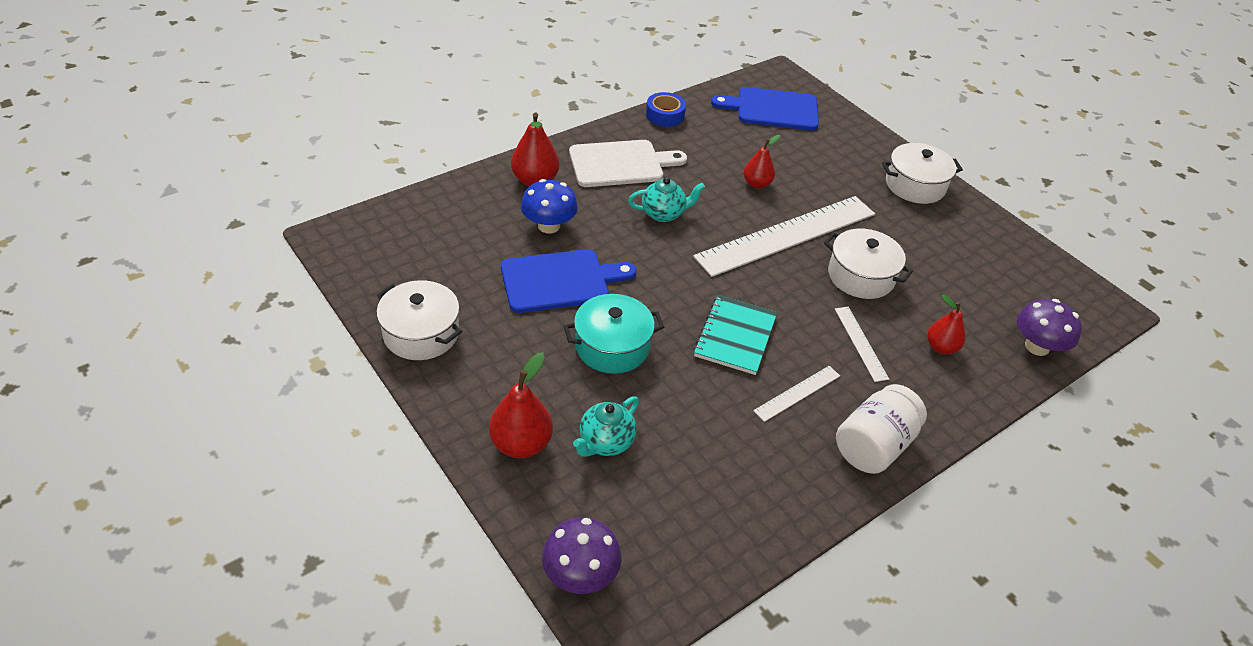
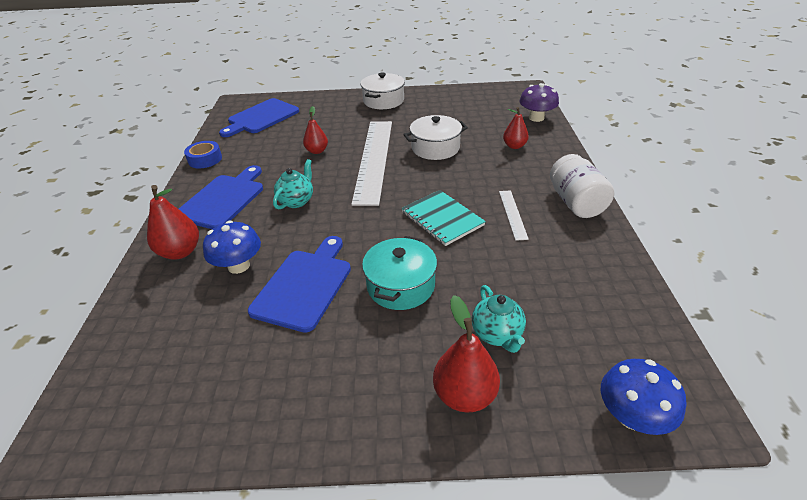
camera: 50 degrees left, 5 degrees down
(421, 333) = (271, 417): white pot -> none
(580, 574) = (632, 416): purple mushroom -> blue mushroom
(620, 164) = (223, 199): white cutting board -> blue cutting board
(860, 343) = (489, 171): white ruler -> none

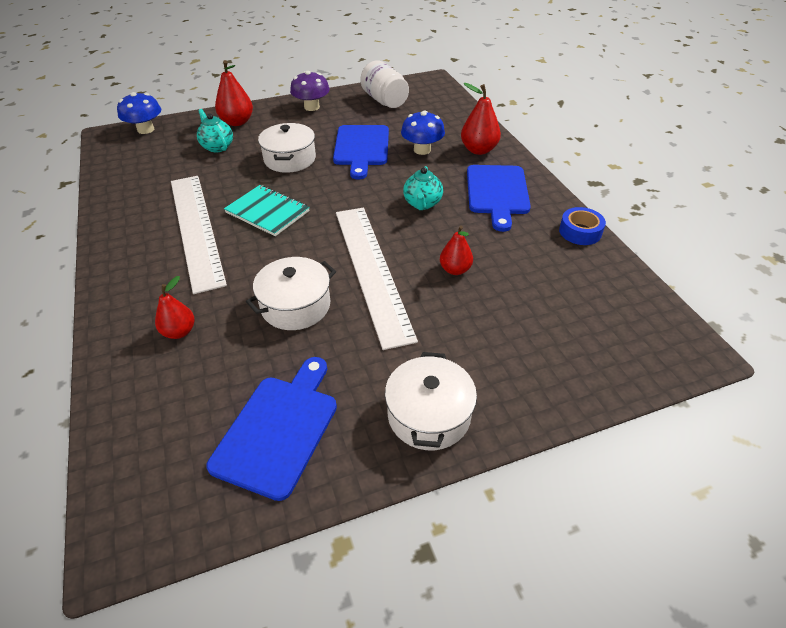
camera: 160 degrees right, 5 degrees up
(261, 117) = (602, 320): blue cutting board -> blue cutting board (278, 429)
(401, 285) = (290, 159): turquoise pot -> white pot
(512, 214) = (196, 229): white ruler -> white ruler, size x2.30
(536, 118) = (127, 416): purple mushroom -> purple mushroom (312, 107)
(576, 203) = (124, 253): white jar -> white jar (384, 101)

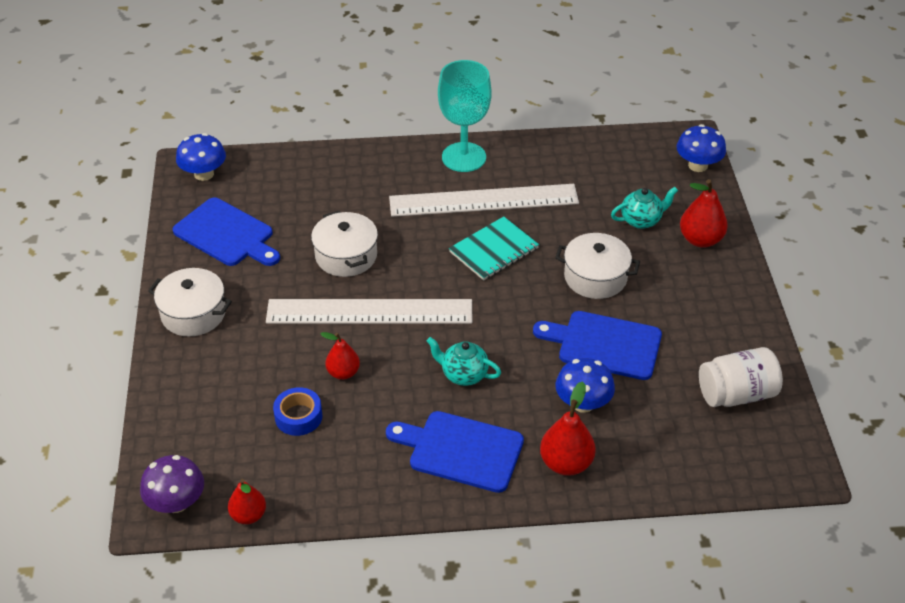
camera: 105 degrees right, 0 degrees up
(123, 253) = (464, 157): none -> turquoise goblet
(144, 508) = (204, 174): none -> blue mushroom
(179, 332) = (348, 189): red pear -> red pear (248, 515)
(312, 107) = (730, 313): purple mushroom -> purple mushroom (176, 502)
(580, 232) = (356, 502): blue tape -> blue tape (298, 416)

